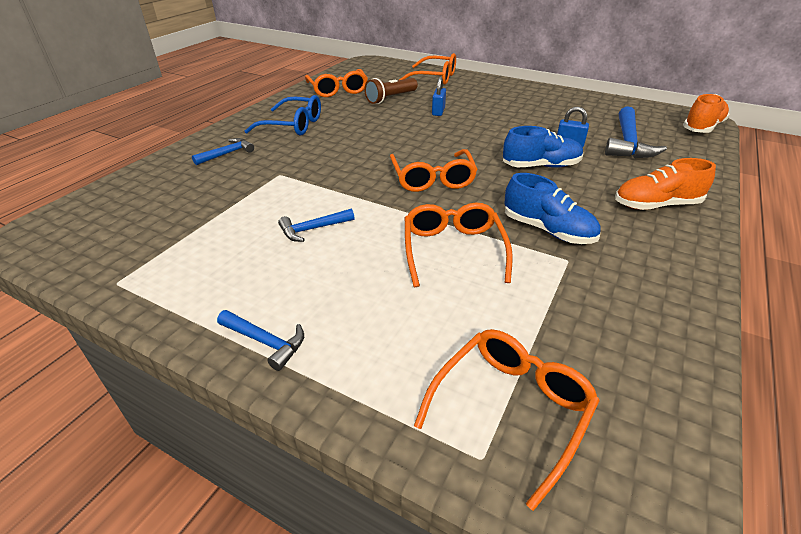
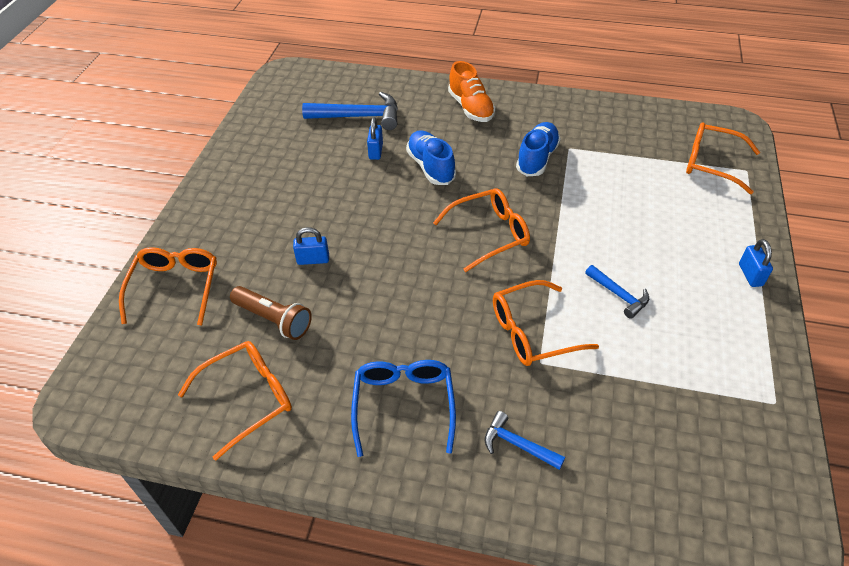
camera: 105 degrees left, 10 degrees up
(266, 342) = (750, 275): blue hammer -> blue padlock
(453, 250) = (593, 203): orange glasses -> orange glasses (532, 332)
(702, 127) = (308, 74): orange shoe -> none

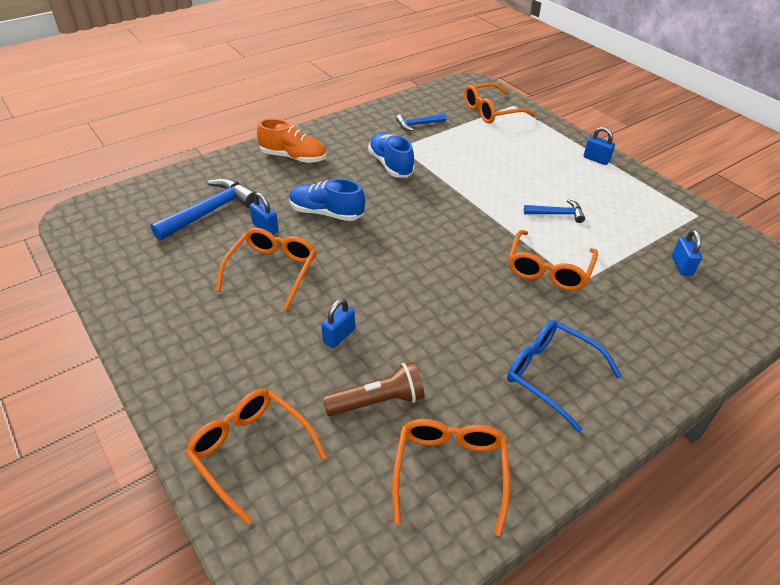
camera: 50 degrees left, 5 degrees down
(489, 234) = (434, 230): orange glasses -> orange glasses (272, 271)
(517, 444) = (639, 338): blue hammer -> blue hammer (418, 124)
(667, 428) = (681, 266): none -> blue padlock

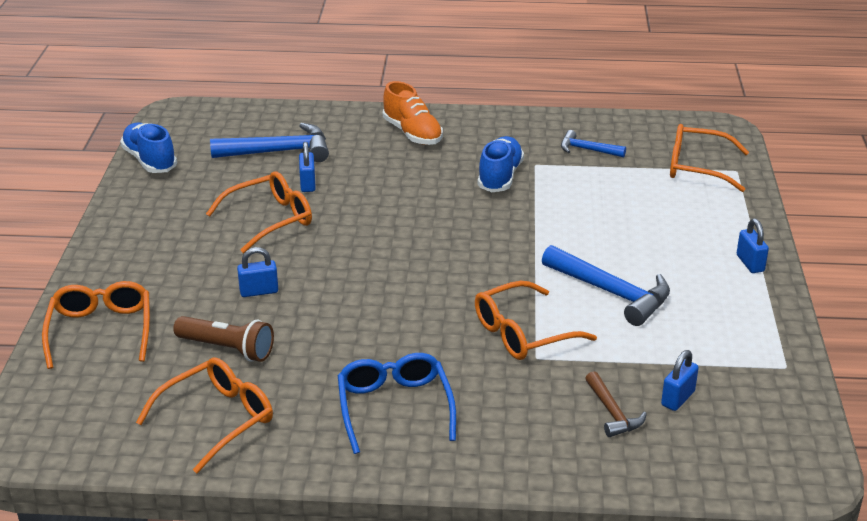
camera: 40 degrees right, 10 degrees down
(326, 213) = (377, 194): blue shoe -> blue shoe (150, 161)
(557, 214) = (612, 293): blue hammer -> blue hammer, size x1.77
(666, 296) = (612, 413): none -> brown hammer

